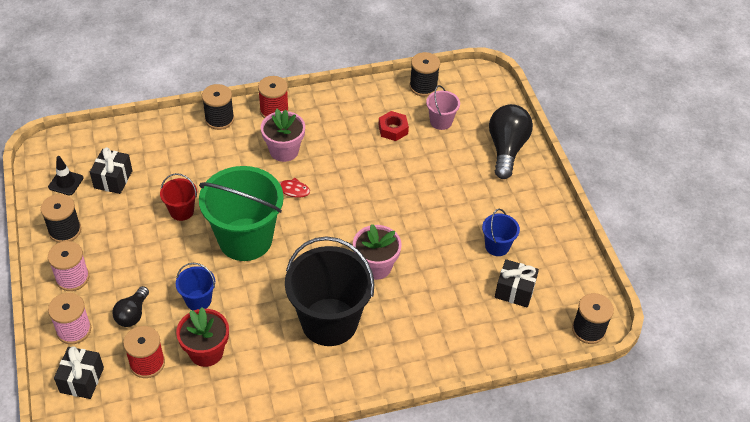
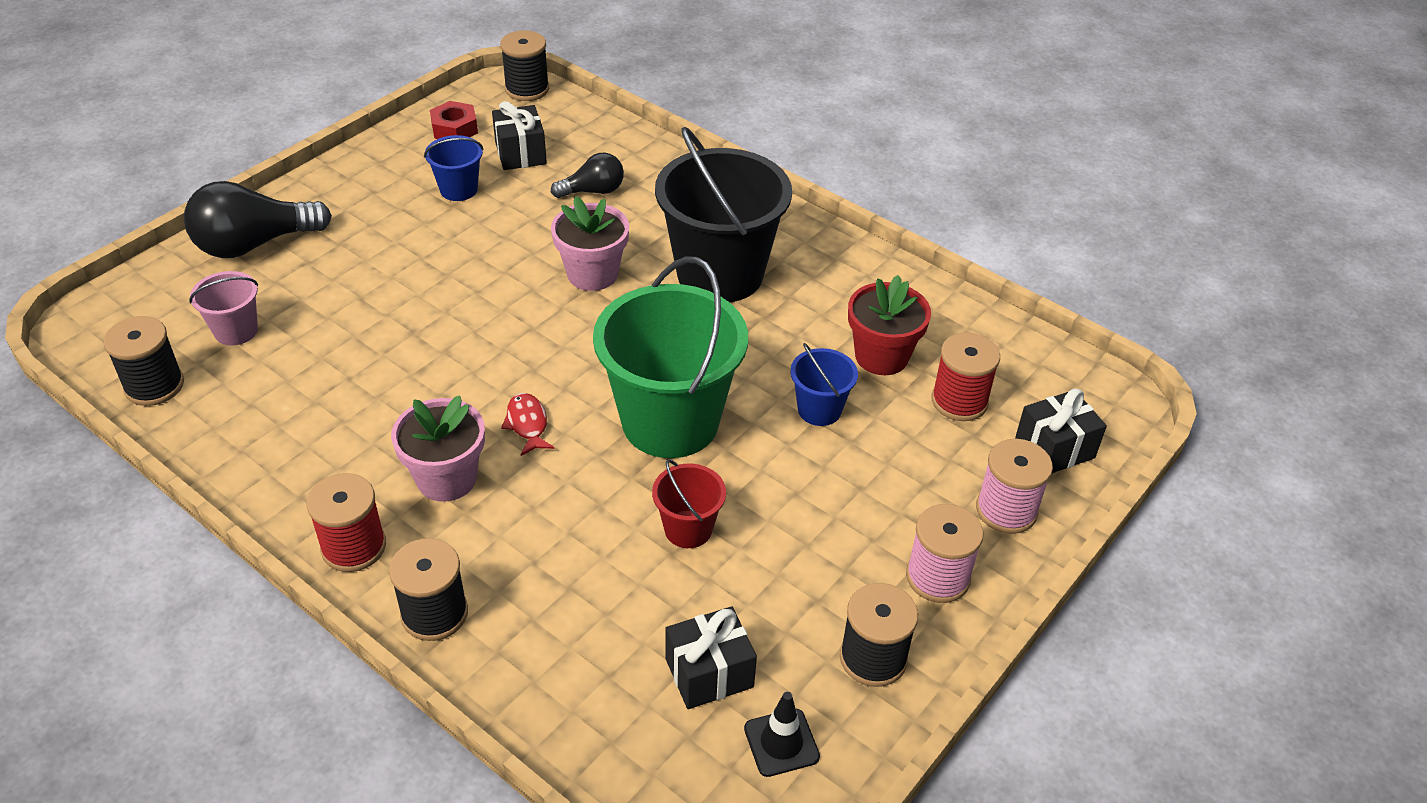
camera: 125 degrees left, 5 degrees down
(132, 314) = (913, 464): black light bulb -> black light bulb (593, 191)
(393, 129) = (294, 375): red nut -> red nut (454, 128)

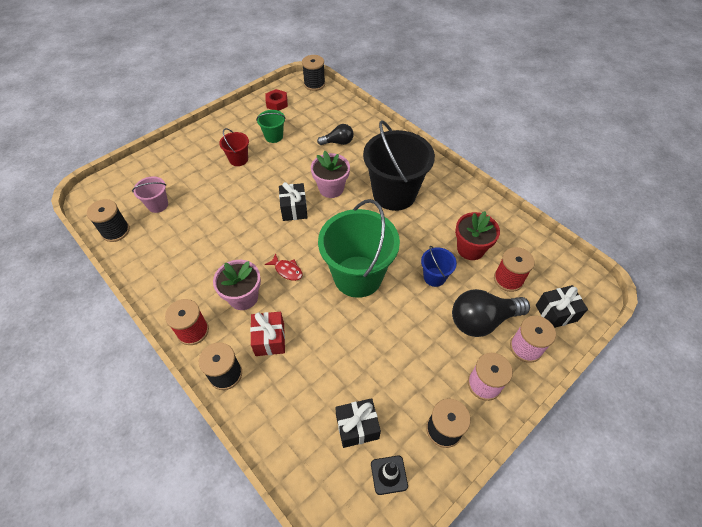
camera: 10 degrees right, 10 degrees up
(254, 244) = (174, 158): black light bulb -> black light bulb (482, 320)
(458, 189) = (274, 136): blue bucket -> green bucket
(513, 546) = (270, 339): none -> red gift
(520, 153) = (306, 119): black gift -> black gift (294, 209)
(527, 424) = (287, 270): red fish -> red fish turned 135 degrees clockwise
(688, 529) = (358, 340): red bucket -> red bucket (238, 159)

